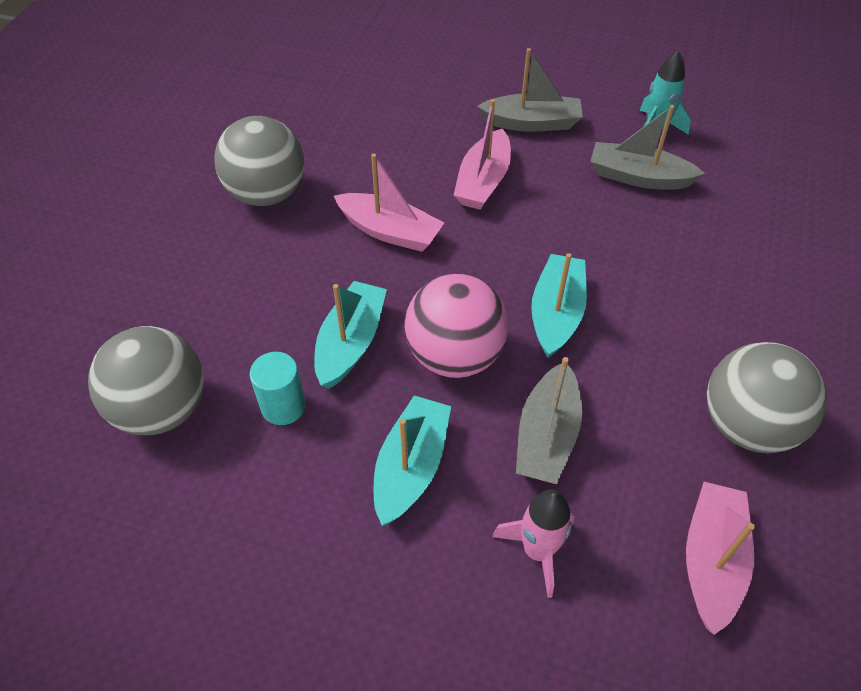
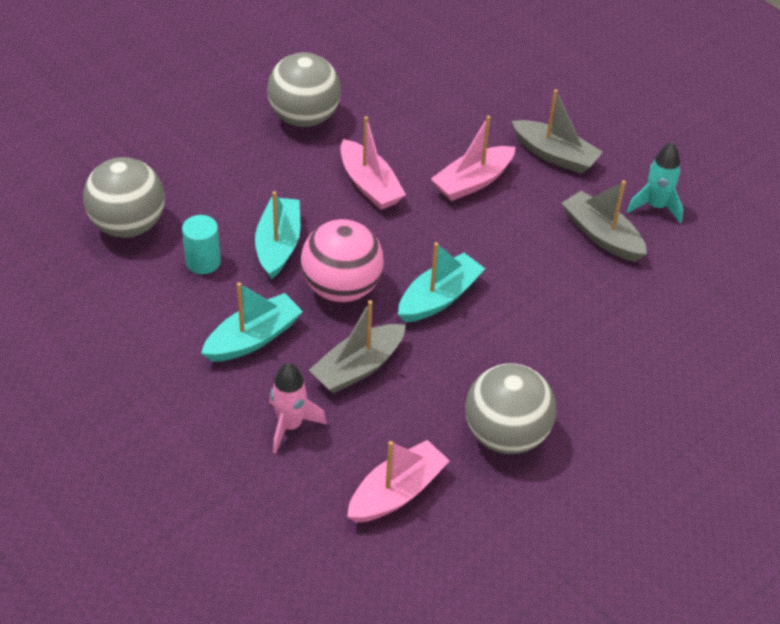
camera: 30 degrees right, 5 degrees down
(350, 343) = (278, 245): turquoise boat -> turquoise boat turned 45 degrees counterclockwise

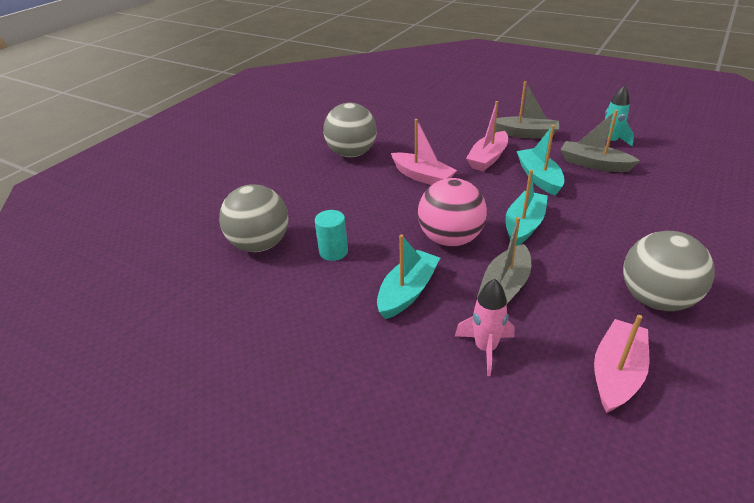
camera: 15 degrees left, 10 degrees down
(278, 245) = (384, 226): turquoise boat -> turquoise boat (539, 178)

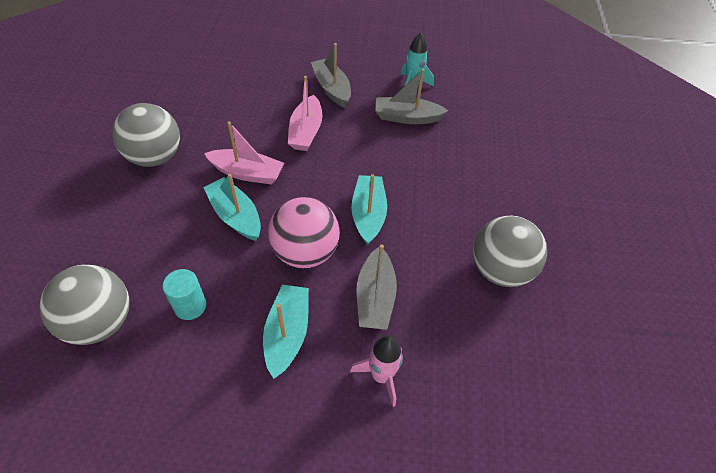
camera: 30 degrees left, 15 degrees up
(525, 134) = (332, 89): grey boat -> grey boat turned 105 degrees counterclockwise
(539, 178) = (363, 147): turquoise boat -> turquoise boat (235, 216)
(616, 373) = (492, 362): pink boat -> none

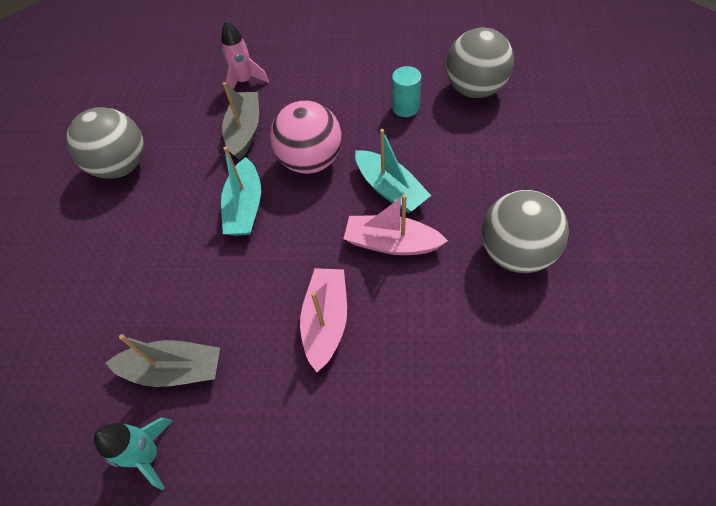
camera: 175 degrees left, 5 degrees up
(287, 334) = (319, 98): turquoise boat -> none
(332, 89) = (291, 425): grey boat -> none

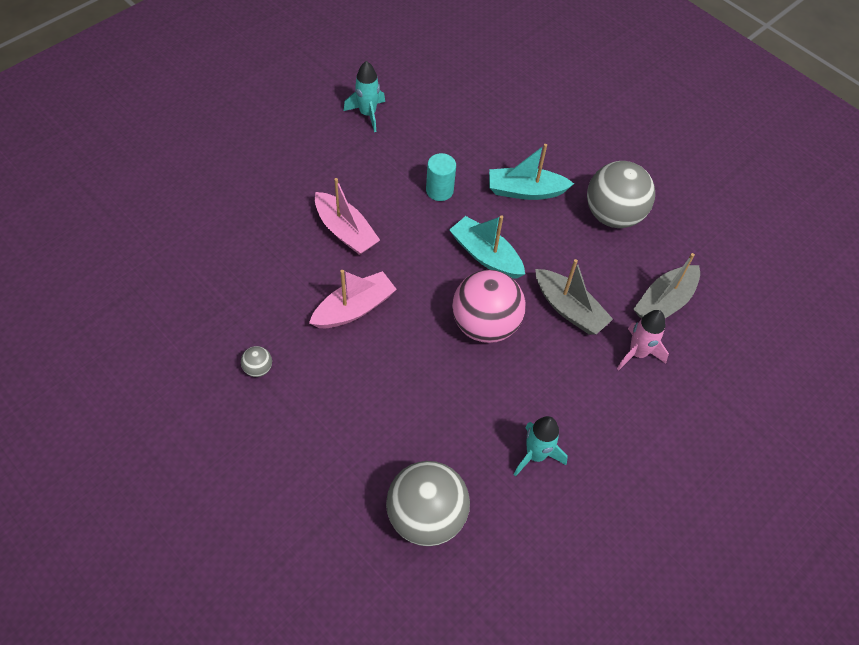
camera: 125 degrees right, 0 degrees up
(174, 369) = (403, 149): grey boat -> grey boat (664, 302)
(374, 76) = (535, 455): none -> turquoise rocket
(390, 189) = (398, 349): turquoise boat -> turquoise boat (525, 191)
(405, 107) = (468, 439): turquoise cylinder -> turquoise cylinder (439, 190)
(515, 252) = (258, 368): grey ball -> grey ball, size x0.41

